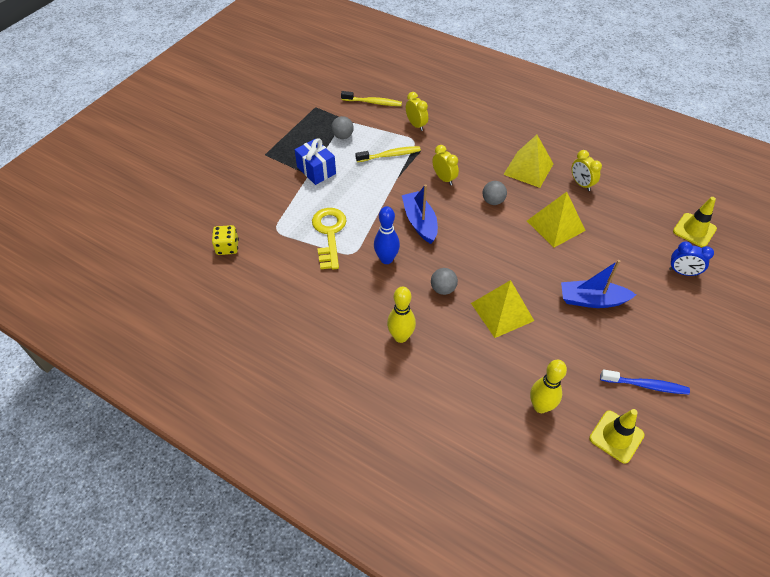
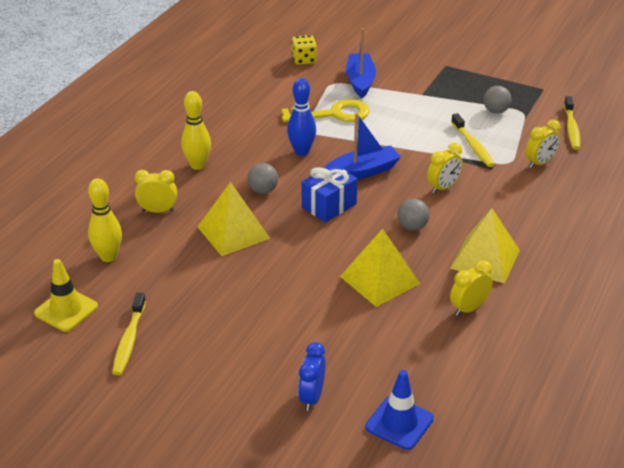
camera: 85 degrees right, 15 degrees down
(316, 170) = (429, 98): blue gift -> blue gift (329, 206)
(471, 368) = (158, 211): none -> yellow clock
(592, 300) = (255, 305): blue boat -> blue boat (360, 81)
(646, 385) = (129, 340): blue toothbrush -> yellow toothbrush
(694, 230) = (399, 423): yellow traffic cone -> blue traffic cone

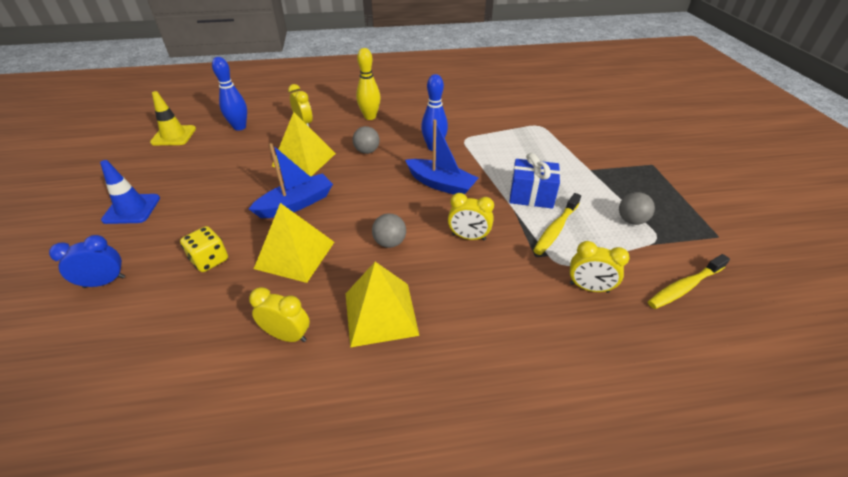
camera: 55 degrees right, 5 degrees up
(108, 257) = (240, 127): yellow bowling pin -> blue bowling pin
(129, 340) = (150, 169): yellow toothbrush -> none
(304, 60) = (549, 104): yellow dice -> yellow dice (210, 260)
(329, 206) = (377, 187): blue gift -> blue gift (531, 196)
(333, 114) = (500, 141): yellow key -> none
(360, 81) = (561, 135): blue boat -> blue boat (296, 204)
(399, 423) = (76, 358): blue traffic cone -> blue traffic cone (132, 209)

